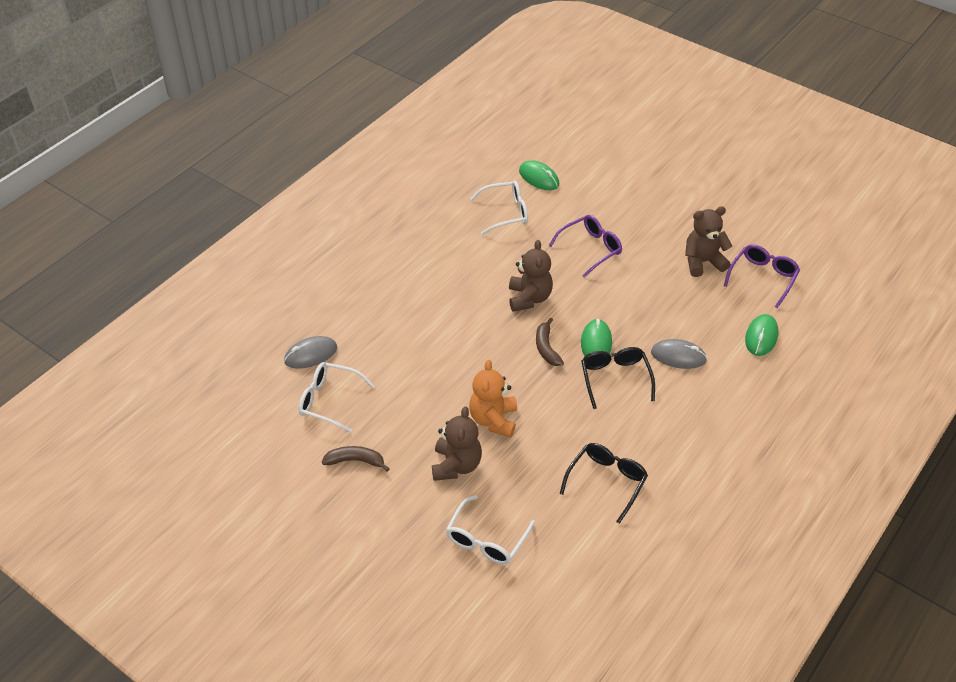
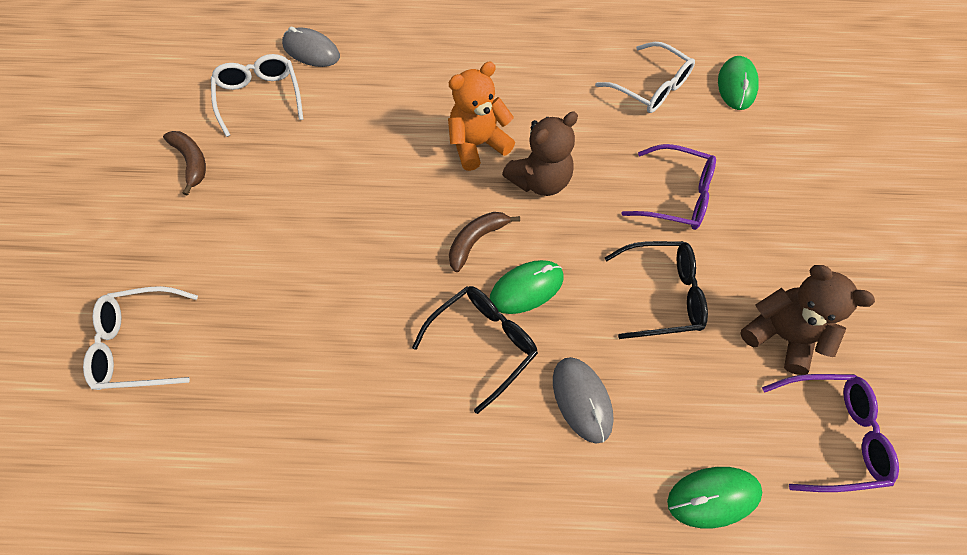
camera: 55 degrees right, 15 degrees up
(456, 465) = (236, 253): brown teddy bear -> none
(493, 420) = (326, 250): orange teddy bear -> orange teddy bear (477, 145)
(606, 482) = (300, 431): black glasses -> black glasses (661, 295)

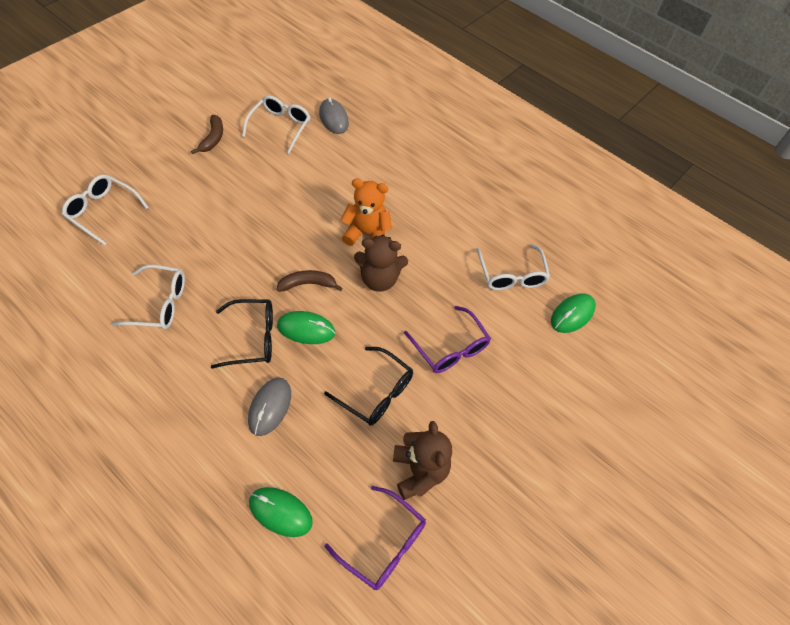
camera: 35 degrees right, 5 degrees down
(335, 394) = (159, 304): none -> white glasses

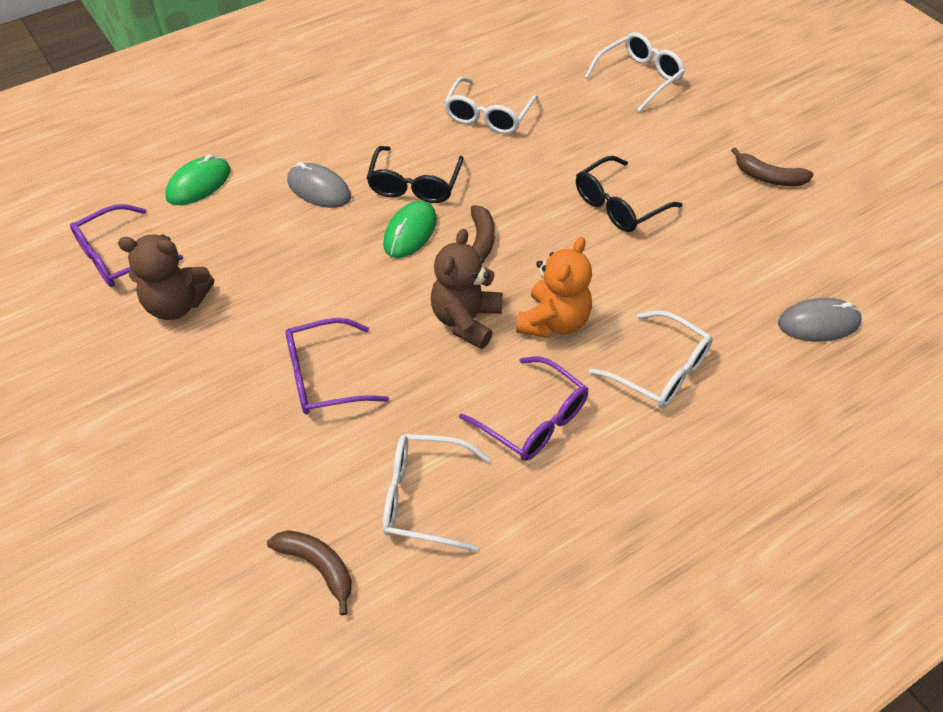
camera: 110 degrees right, 5 degrees down
(280, 127) = (795, 252): white glasses -> white glasses (659, 370)
(376, 392) = (295, 283): black glasses -> black glasses (619, 205)
(442, 234) = (533, 419): none -> purple glasses
(572, 314) = (318, 566): green mouse -> brown banana

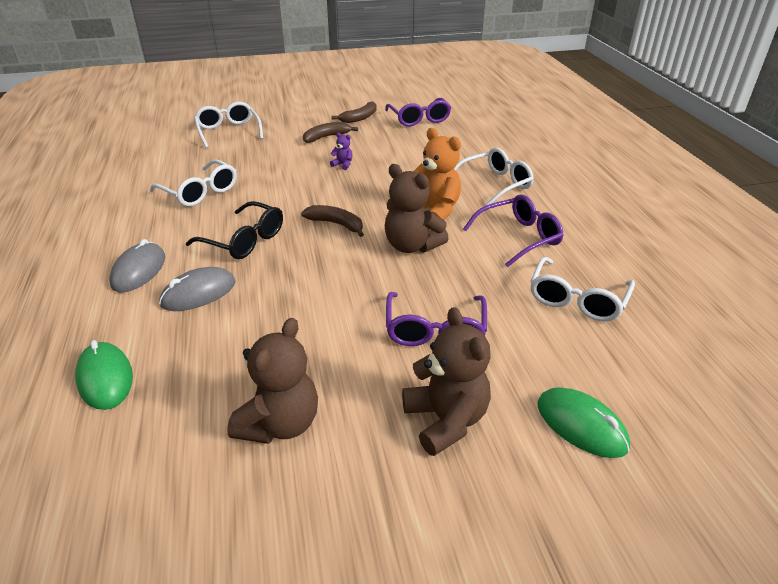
camera: 70 degrees left, 15 degrees down
(119, 256) = (162, 470): purple glasses -> purple glasses (419, 119)
(206, 413) = (446, 420): none -> brown teddy bear
(318, 566) = (637, 369): brown banana -> brown banana (326, 137)
(410, 232) = (298, 253): green mouse -> green mouse (581, 425)
(619, 205) = (343, 165): black glasses -> purple teddy bear
(818, 323) = (481, 133): grey mouse -> grey mouse (139, 271)

